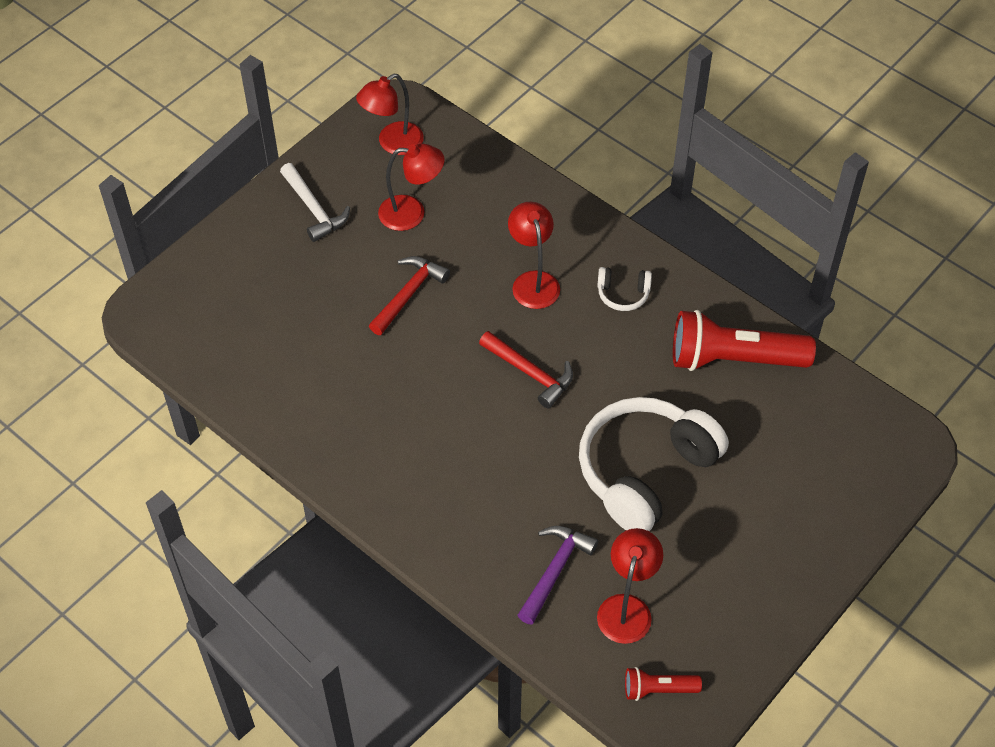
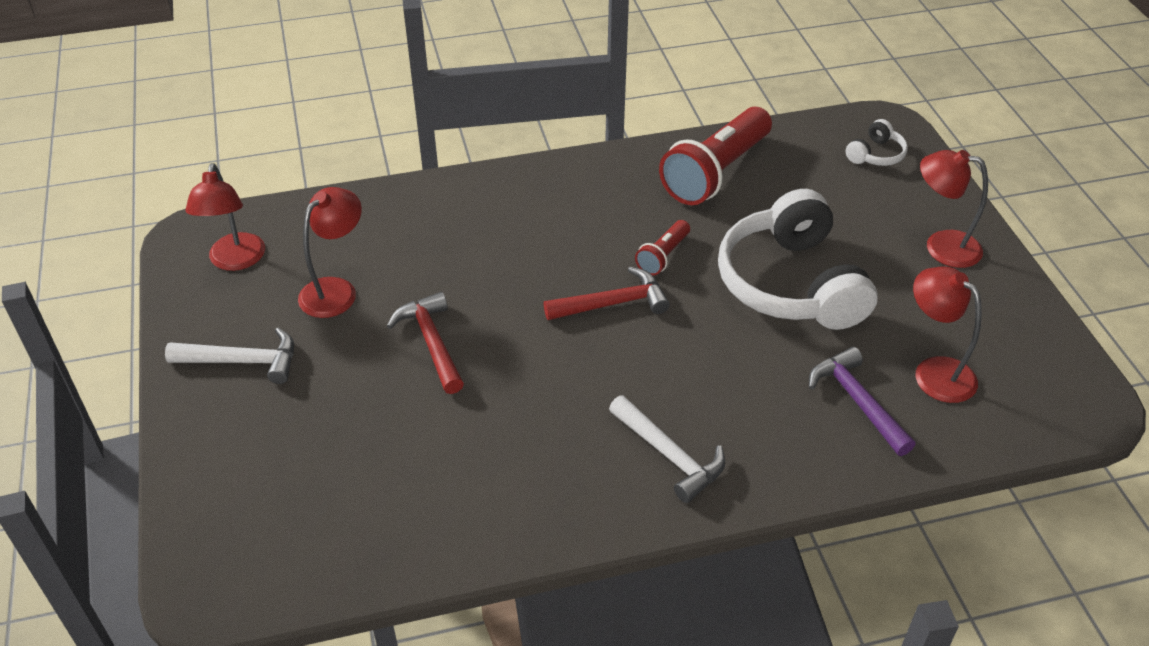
camera: 55 degrees left, 10 degrees down
(416, 482) = (669, 455): none -> white hammer
(533, 281) = (509, 248): red lamp -> red lamp (941, 246)
(623, 294) = (583, 200): white headphones -> white headphones (875, 154)
(658, 689) = (1040, 395): red flashlight -> red flashlight (663, 256)

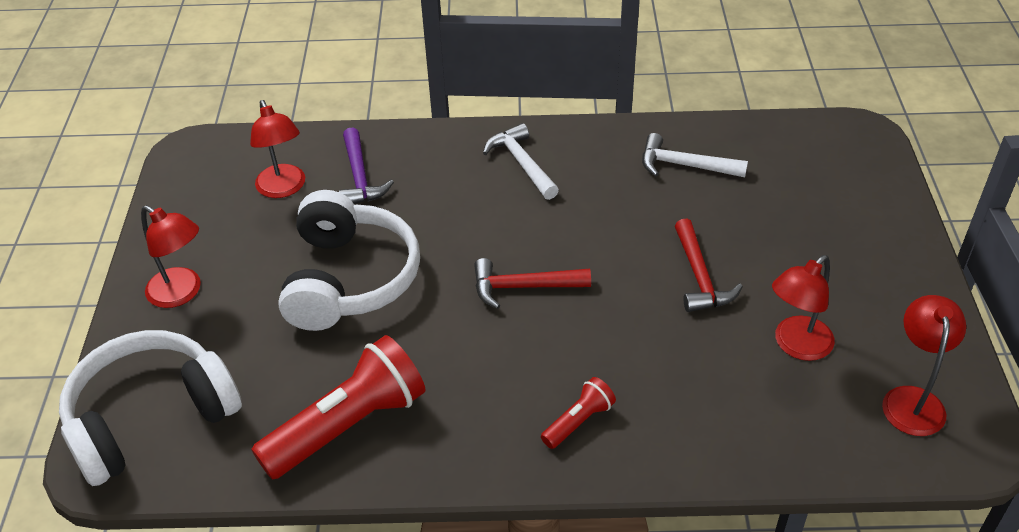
camera: 165 degrees left, 0 degrees up
(242, 361) = (876, 287): white hammer -> white hammer (685, 165)
(663, 256) = (455, 328): red flashlight -> red flashlight (578, 421)
(875, 154) = (151, 418): white headphones -> white headphones, size x2.35

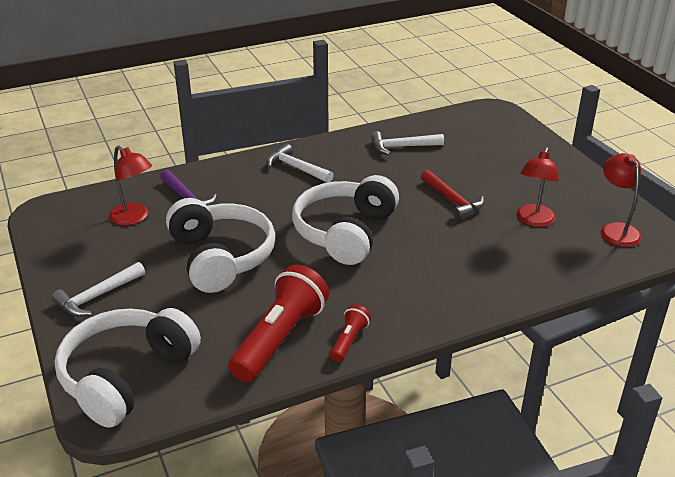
camera: 25 degrees left, 10 degrees down
(182, 293) = (97, 296): red lamp -> white hammer
(523, 287) = (345, 232): red hammer -> white headphones
(578, 421) = (432, 293): red flashlight -> red flashlight (349, 340)

